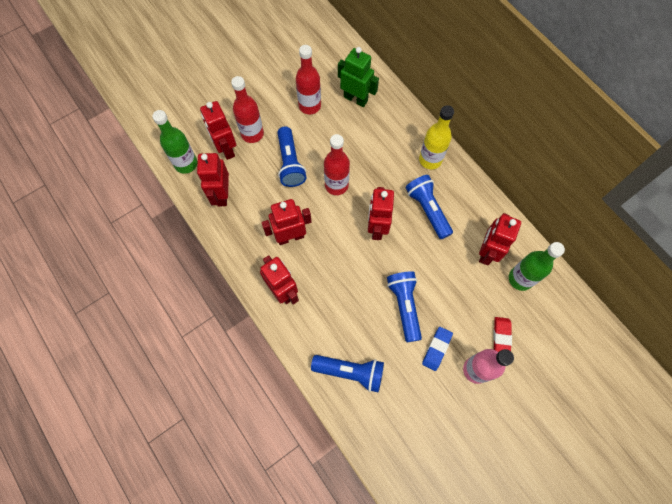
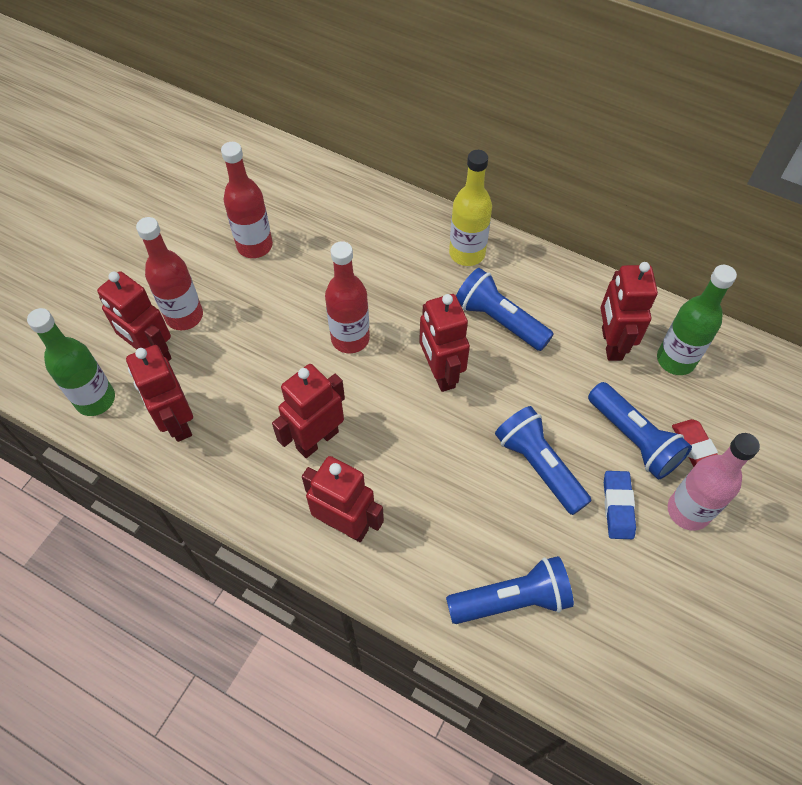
camera: 25 degrees left, 10 degrees down
(290, 163) = (264, 335): blue flashlight -> blue flashlight (633, 439)
(355, 99) = (318, 213): green robot -> none

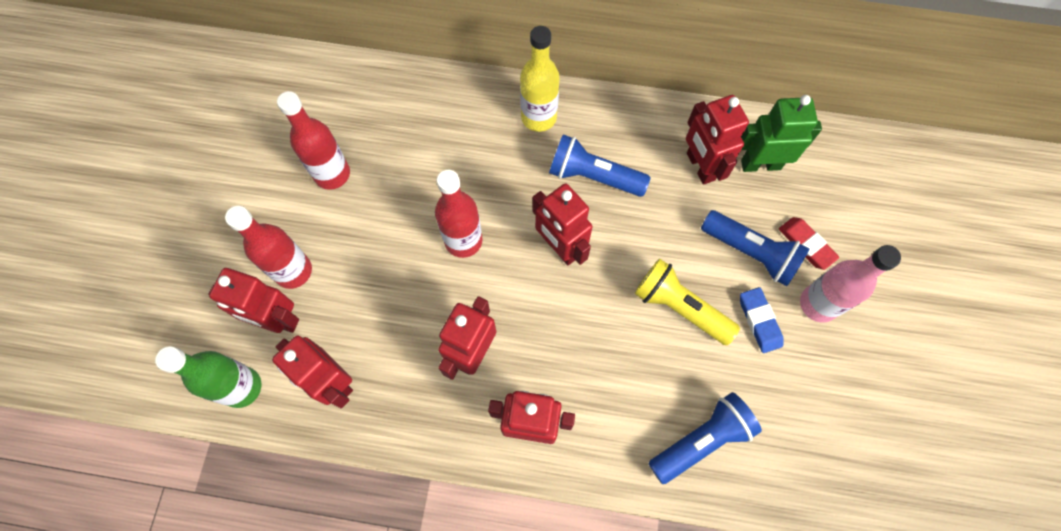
camera: 20 degrees left, 10 degrees up
(539, 466) = (680, 307): blue flashlight -> yellow flashlight
(675, 360) = (760, 164): green bottle -> green robot

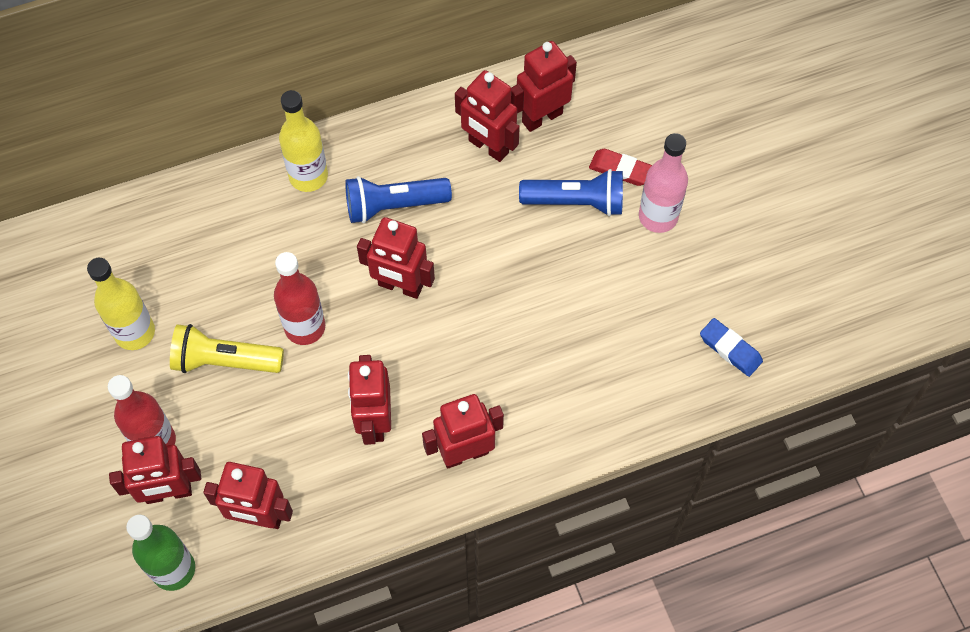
camera: 30 degrees left, 5 degrees down
(332, 174) = (135, 332): red bottle -> yellow bottle
(680, 307) = (539, 283): yellow flashlight -> yellow flashlight (225, 361)
(701, 440) = (620, 385): blue flashlight -> none
(759, 321) = (615, 258): blue eraser -> blue eraser (730, 349)
(760, 164) = (542, 117): green robot -> red robot

